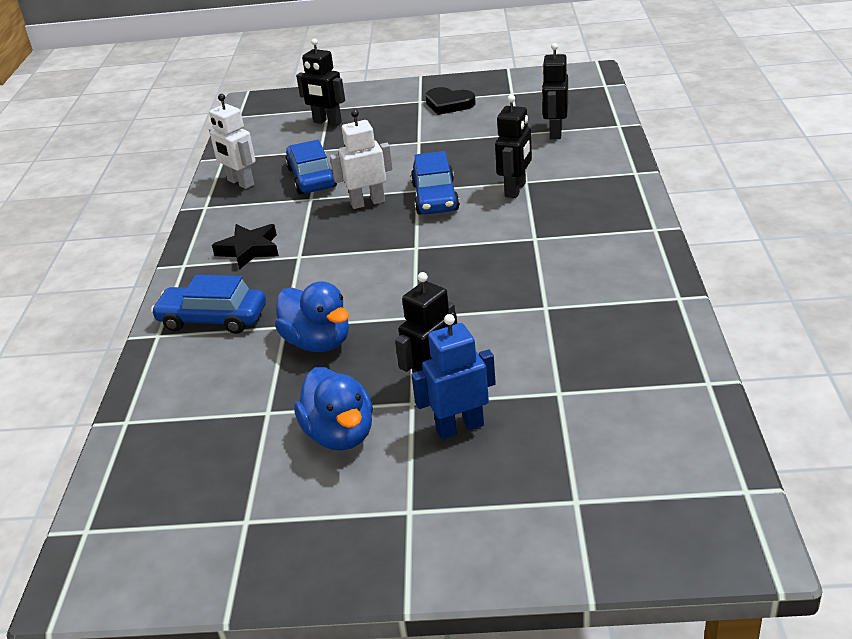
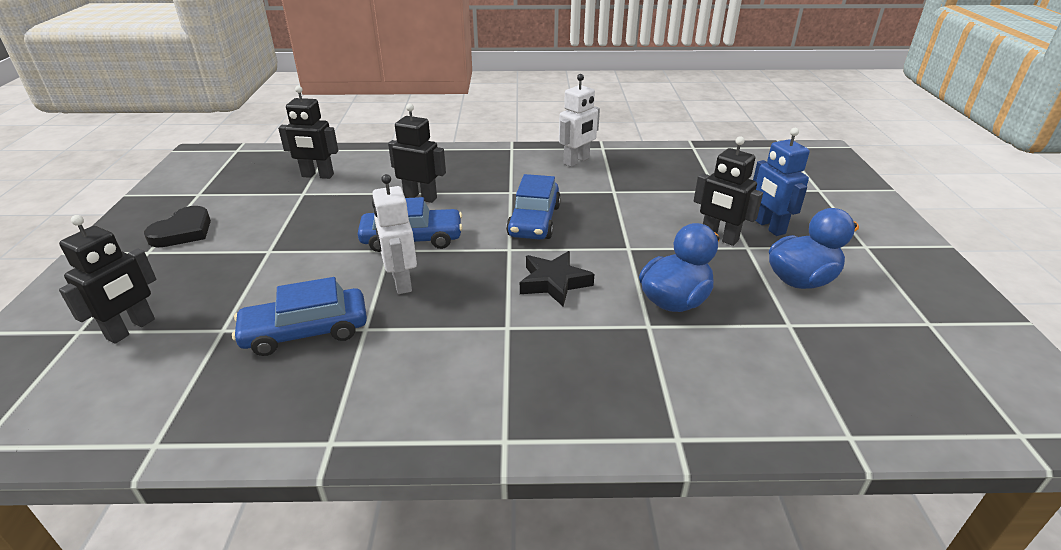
camera: 95 degrees left, 0 degrees up
(213, 319) = (638, 387): blue car -> blue car (534, 221)
(240, 183) = (271, 408): white robot -> white robot (576, 161)
(249, 250) = (481, 373): black star -> black star (554, 282)

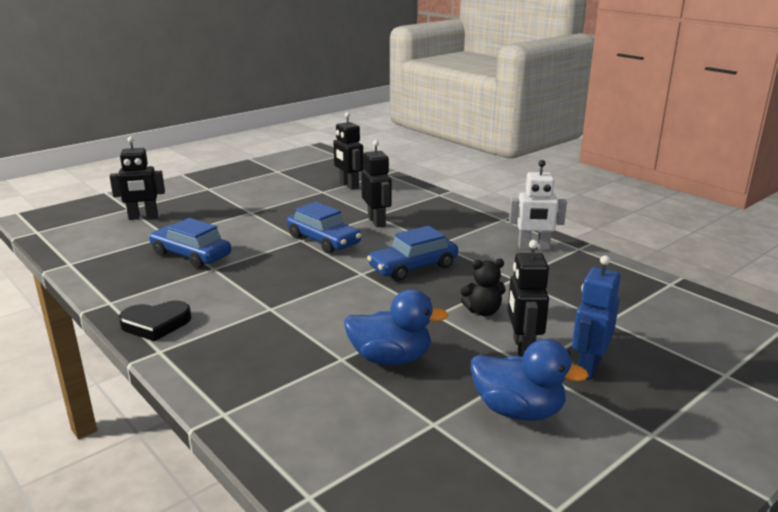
camera: 50 degrees right, 10 degrees down
(183, 231) = (237, 186): black heart -> black heart (156, 324)
(401, 282) = (272, 258): white robot -> none
(554, 282) = (344, 304): black star -> none
(648, 227) = (483, 311): none -> black teddy bear

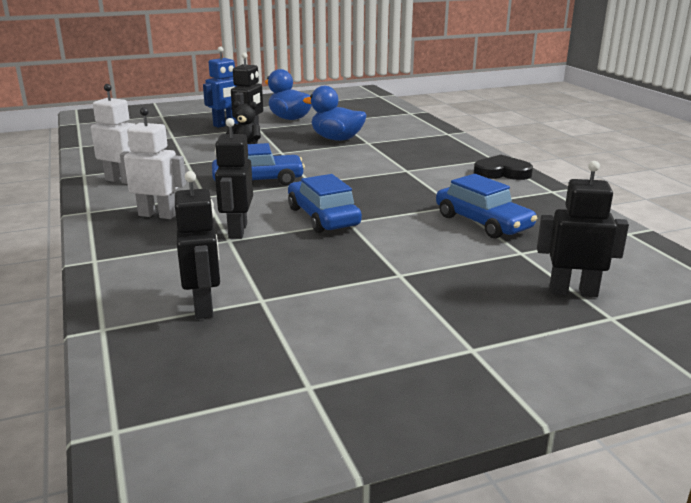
camera: 160 degrees left, 0 degrees up
(449, 224) = (157, 215): none -> white robot

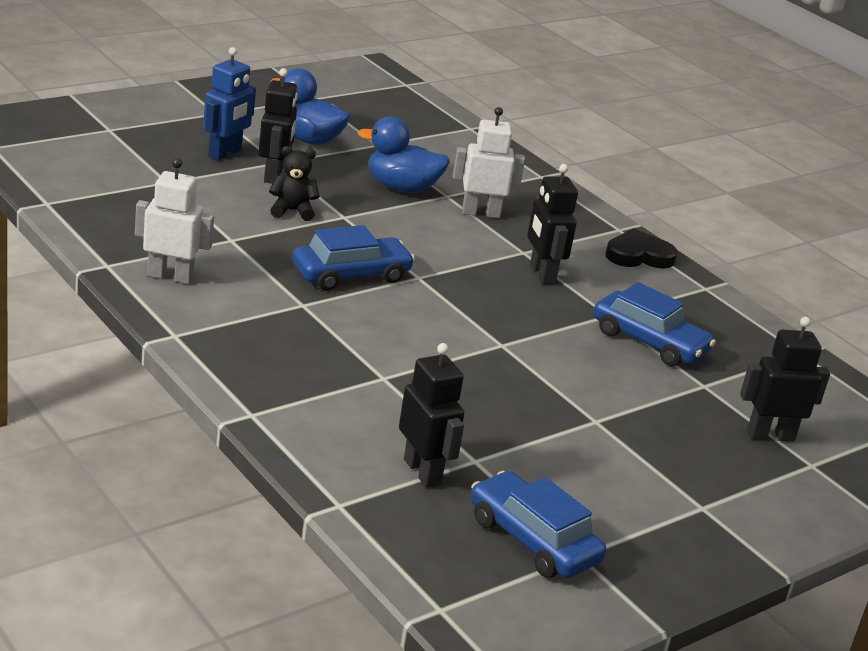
camera: 20 degrees left, 5 degrees up
(157, 215) = (268, 339): white robot -> white robot (481, 213)
(237, 231) = (383, 363): black robot -> black robot (541, 274)
(323, 217) = (468, 337): blue car -> blue car (533, 540)

